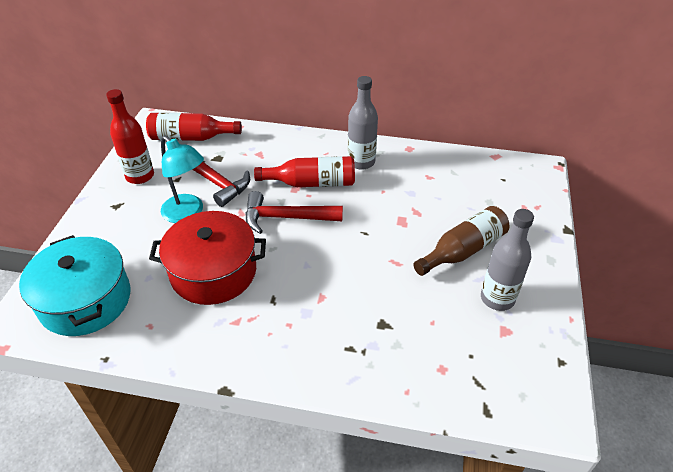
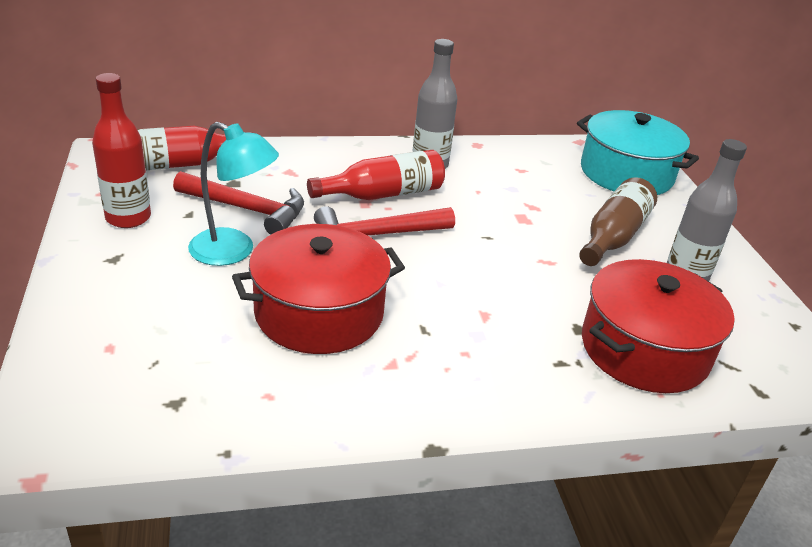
camera: 25 degrees left, 10 degrees down
(85, 300) = (142, 384): turquoise pot -> turquoise pot (626, 173)
(419, 353) = (644, 349): none -> red pot

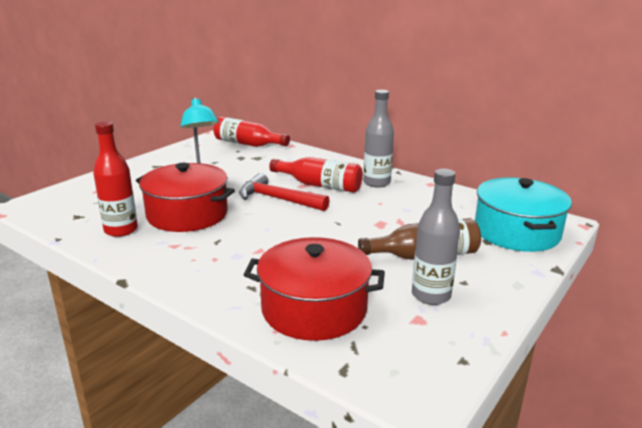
camera: 50 degrees right, 10 degrees down
(128, 218) = (189, 155): red bottle -> red bottle (121, 230)
(247, 209) = (241, 169): red hammer -> none

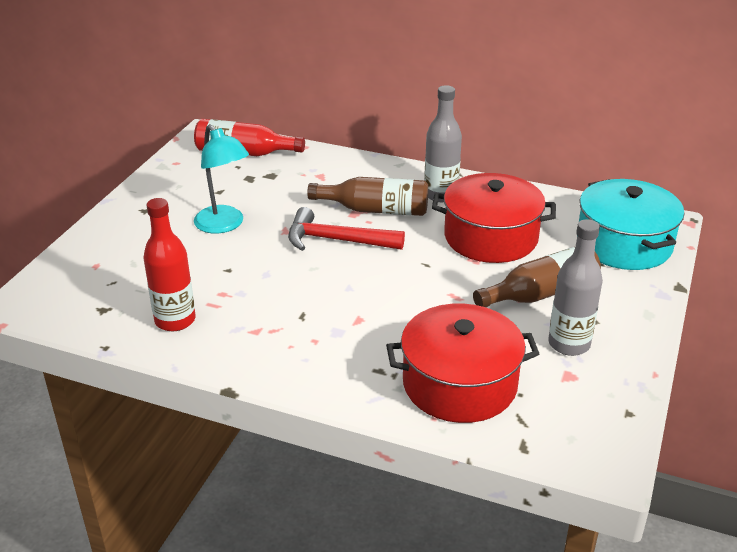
camera: 15 degrees left, 10 degrees up
(187, 214) = (240, 282): red pot -> red pot (490, 237)
(320, 185) = (375, 210): red bottle -> brown bottle

